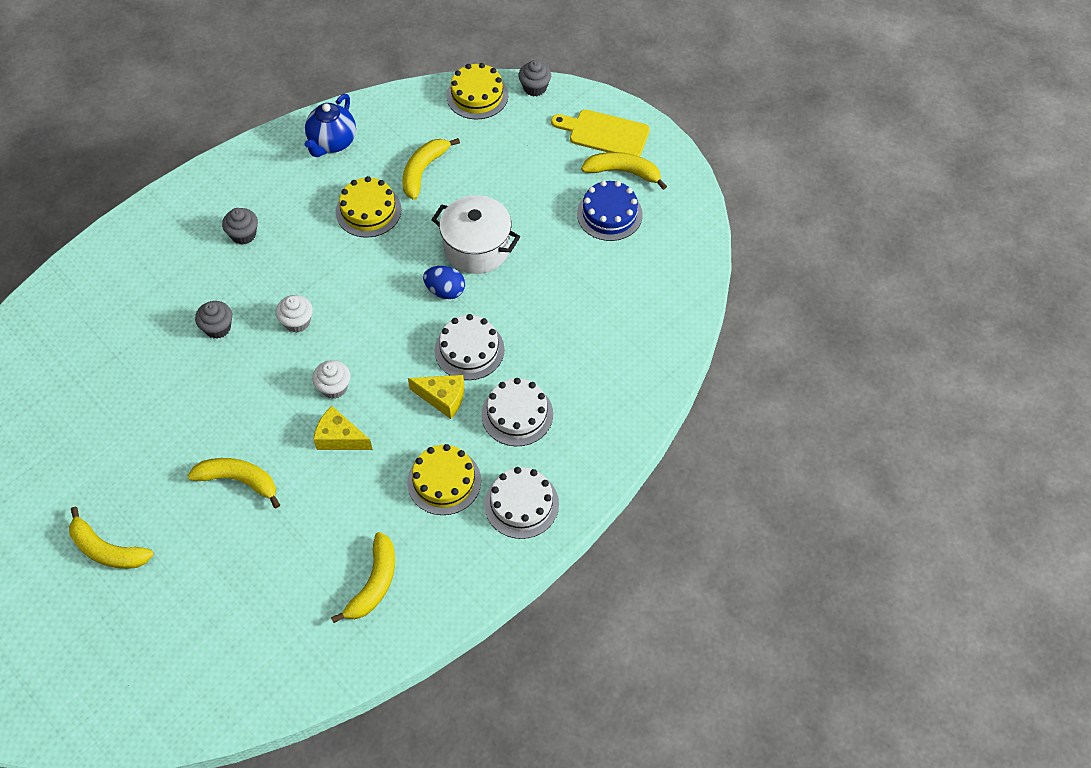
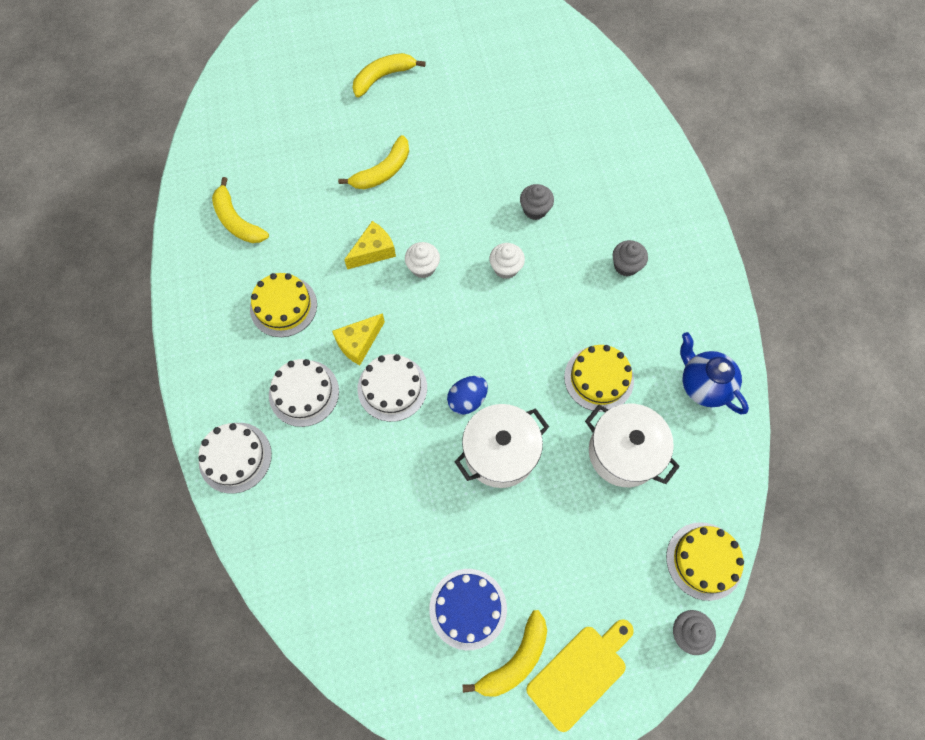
camera: 120 degrees right, 10 degrees up
(424, 171) = (623, 452): yellow banana -> white pot
(521, 504) = (223, 352): white cake -> white cake (235, 457)

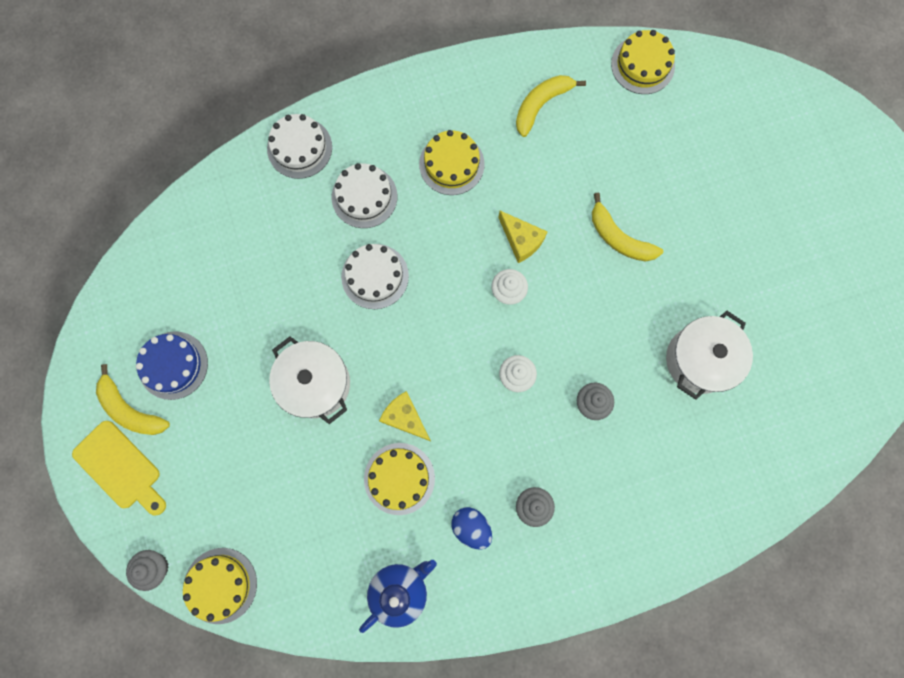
camera: 85 degrees right, 10 degrees up
(215, 133) = (642, 65): none -> yellow cake
(359, 343) = (419, 239): yellow cheese -> yellow cheese (405, 417)
(383, 77) = (743, 223): yellow banana -> none
(467, 400) = (367, 348): blue egg -> blue egg (471, 527)
(623, 452) = (323, 505): white pot -> white pot (699, 360)

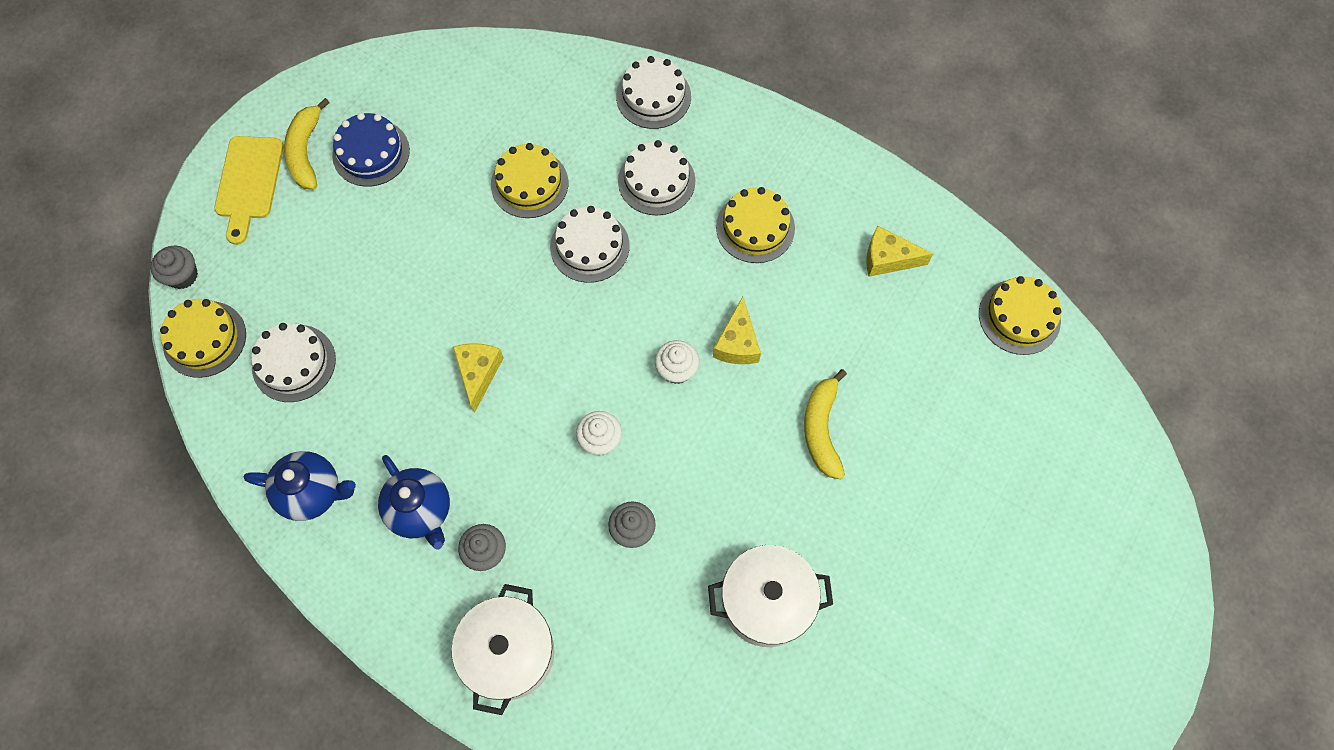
camera: 50 degrees right, 10 degrees down
(293, 535) = (294, 363): none -> white cake
(316, 384) = (448, 275): white pot -> white pot (509, 653)
(399, 478) = (417, 412): yellow cake -> yellow cake (529, 183)
(471, 527) = (421, 511): blue egg -> blue teapot
(541, 105) = (888, 259): yellow banana -> yellow cheese

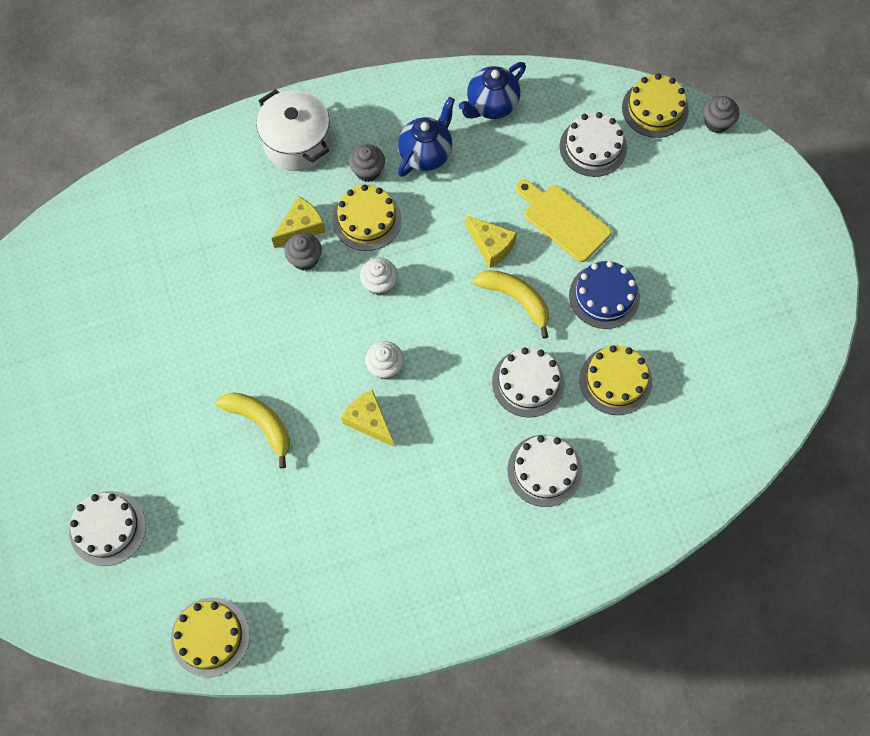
camera: 130 degrees right, 0 degrees up
(249, 183) = (765, 202): yellow cutting board -> yellow cutting board (563, 221)
(306, 151) = (765, 253): yellow banana -> yellow banana (516, 300)
(371, 153) = (730, 294): blue cake -> blue cake (604, 296)
(421, 511) = (426, 154): blue teapot -> blue teapot turned 120 degrees clockwise
(653, 96) = (623, 529): white cake -> white cake (108, 528)
(755, 227) = (446, 509): yellow cake -> yellow cake (367, 220)
(766, 602) = (191, 299): white pot -> none
(888, 259) = (338, 583): yellow cheese -> yellow cheese (301, 227)

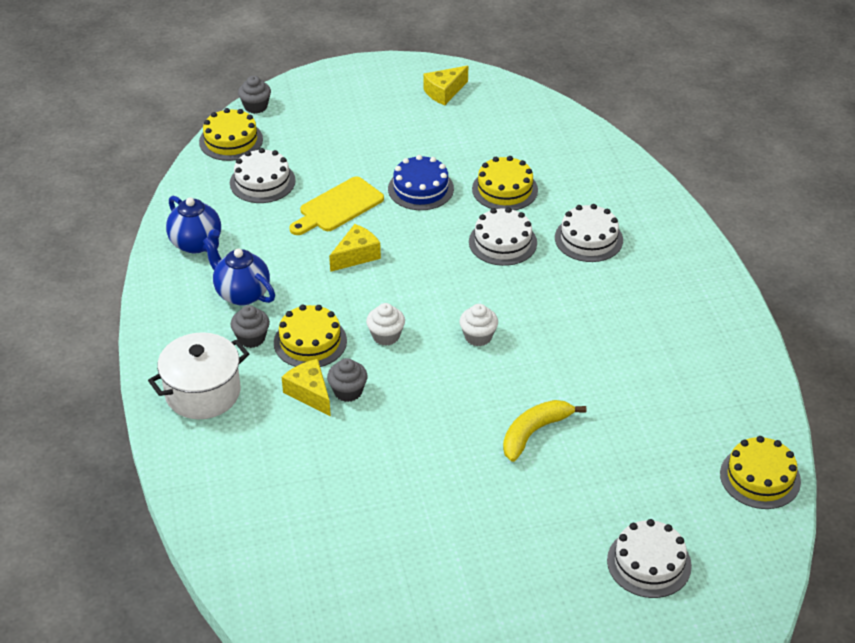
camera: 85 degrees left, 25 degrees down
(368, 421) = (535, 351): yellow cheese -> yellow cheese (444, 92)
(516, 300) = (417, 243): yellow banana -> none

